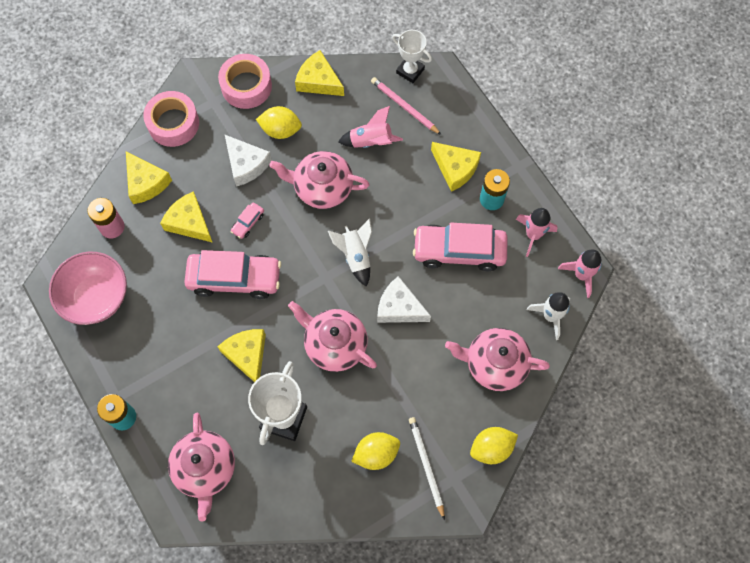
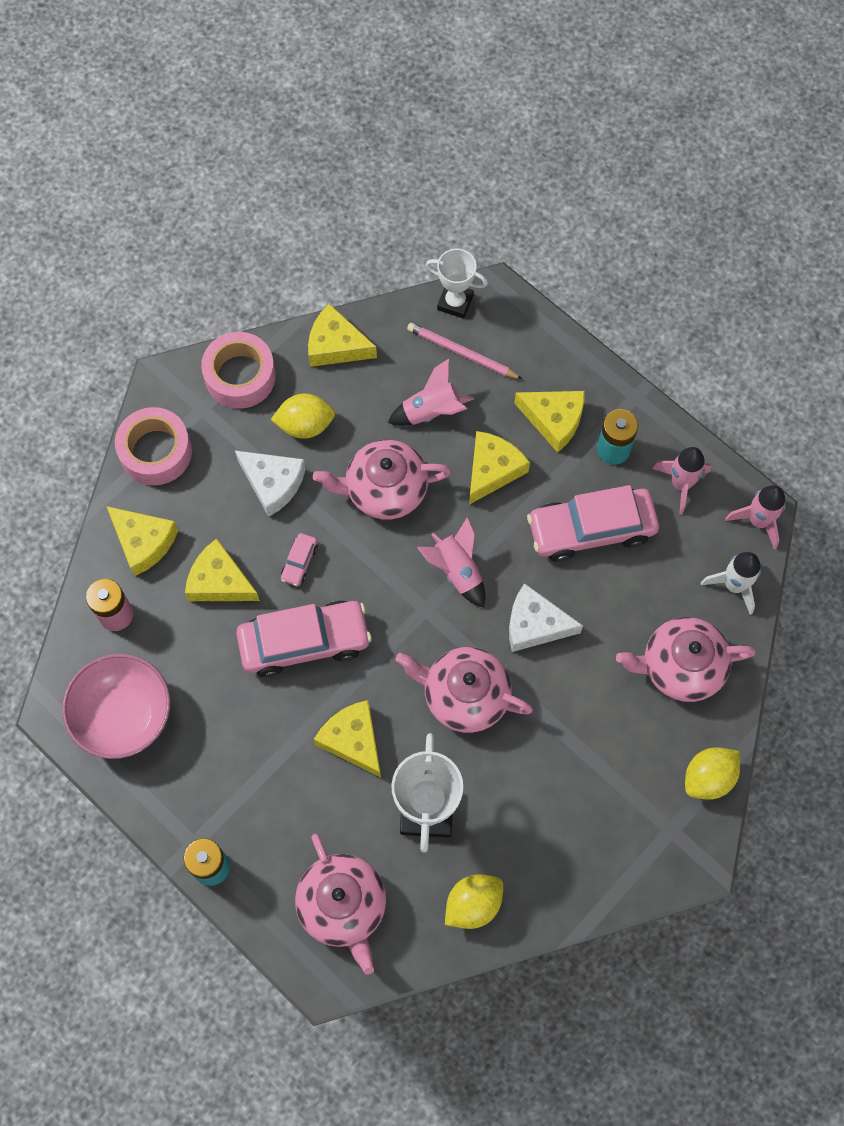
camera: 15 degrees left, 0 degrees up
(355, 256) = (457, 571): white rocket -> pink rocket
(376, 453) = (562, 825): yellow lemon -> yellow lemon (473, 904)
(401, 192) = (492, 470): none -> yellow cheese
(426, 466) = (631, 823): white pencil -> none

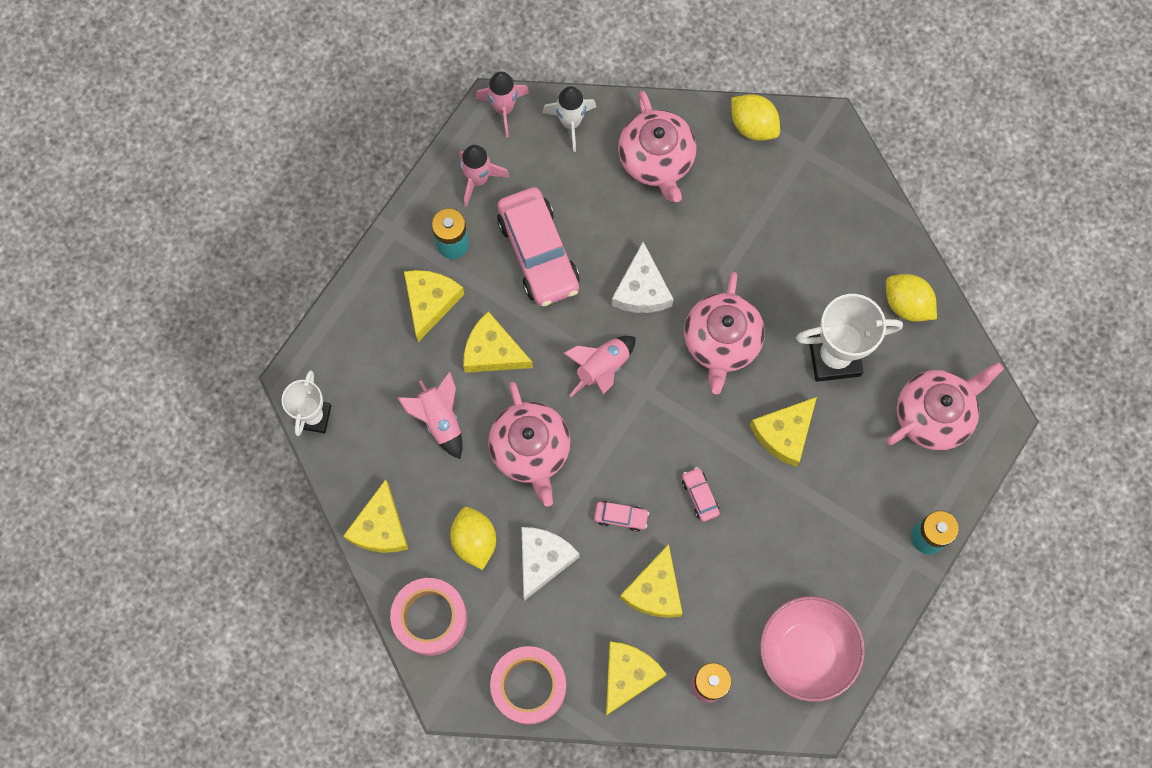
camera: 100 degrees left, 5 degrees up
(304, 642) = (700, 496): pink car -> pink car, size x0.43
(462, 353) = (370, 400): pink pencil -> none

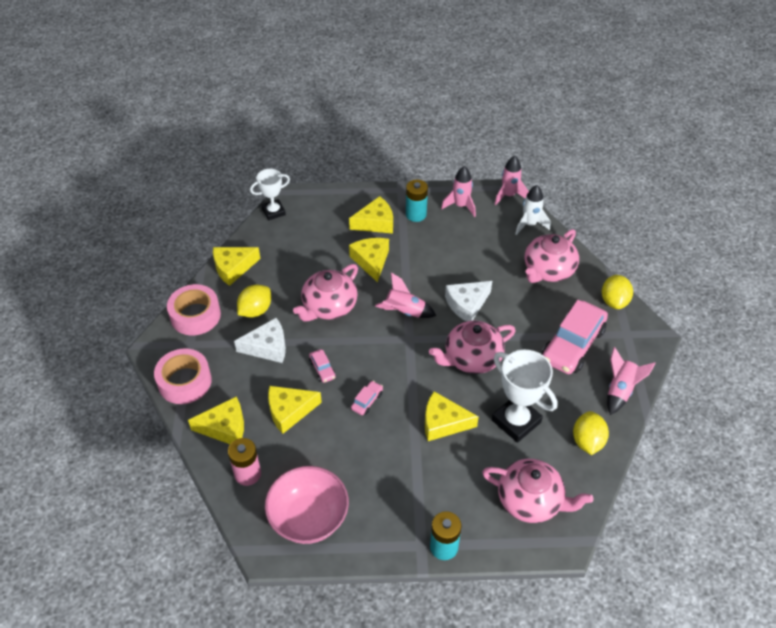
camera: 55 degrees right, 25 degrees down
(439, 419) = (314, 260): pink rocket -> pink rocket (620, 390)
(538, 253) = (444, 250): pink car -> pink car (572, 345)

